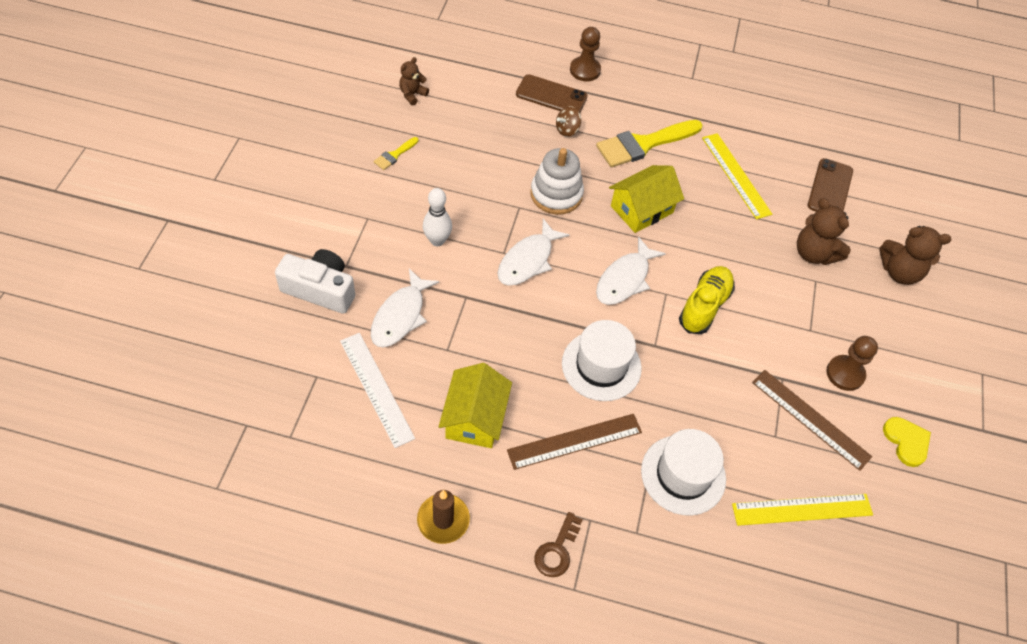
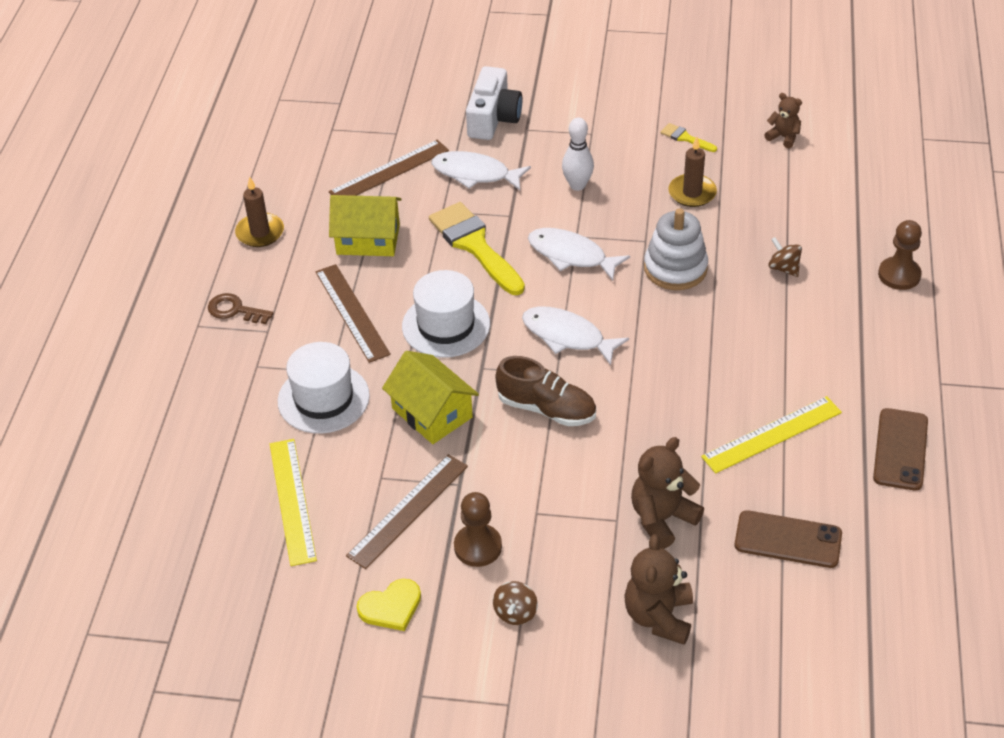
camera: 90 degrees right, 10 degrees down
(376, 388) = (389, 171): white ruler -> brown ruler
(467, 165) = (692, 193): none -> brown candle
(551, 95) = (837, 249): brown phone -> brown phone (900, 449)
(642, 209) = (678, 344): yellow house -> yellow house (432, 413)
(643, 144) = (789, 339): yellow brush -> yellow brush (474, 245)
(704, 306) = (547, 409): yellow shoe -> brown shoe
(904, 357) = (515, 613): none -> brown spinning top

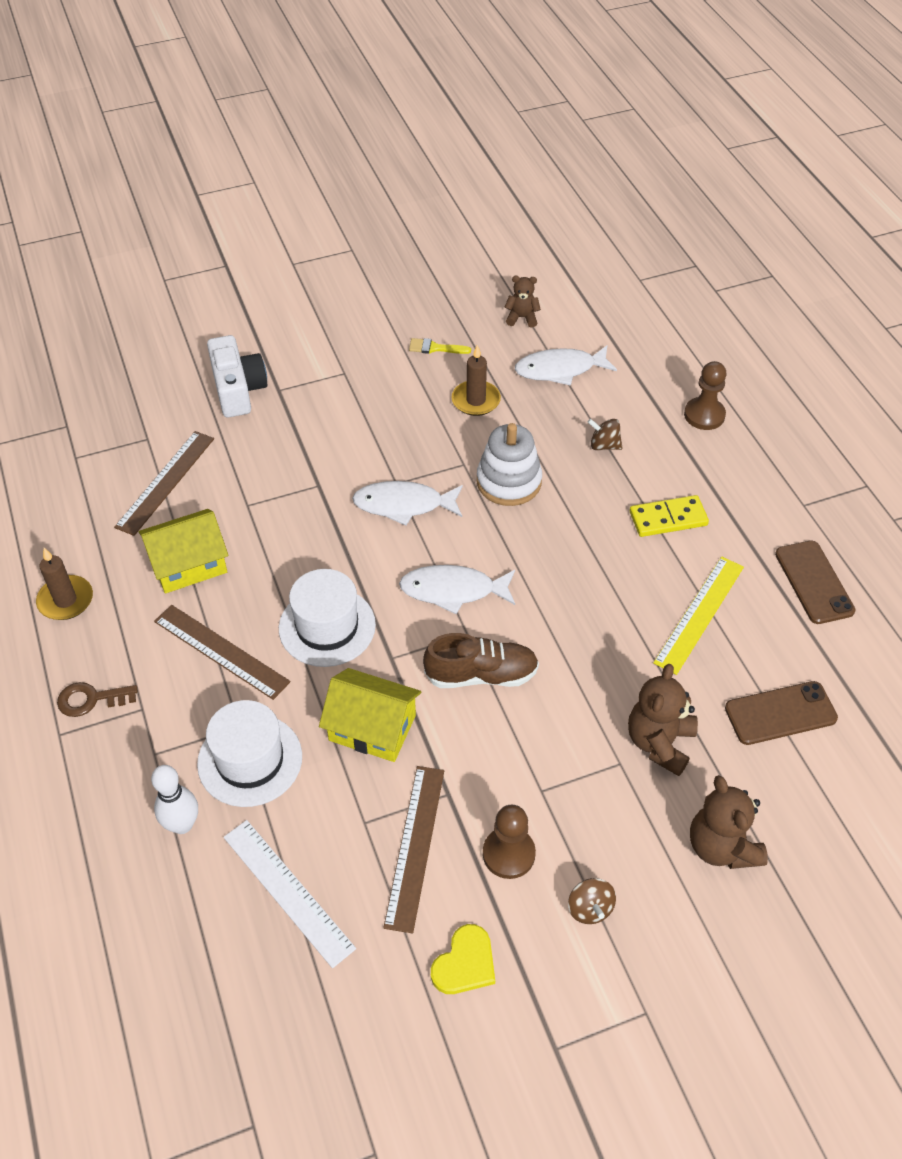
camera: 30 degrees left, 5 degrees up
(292, 501) = (288, 891): yellow ruler -> white ruler
(474, 245) = (302, 530): yellow brush -> none
(475, 174) = (256, 454): white fish -> white fish (560, 370)
(577, 185) = (364, 430): white bowling pin -> white bowling pin (182, 824)
(800, 348) = (668, 518): none -> yellow domino

